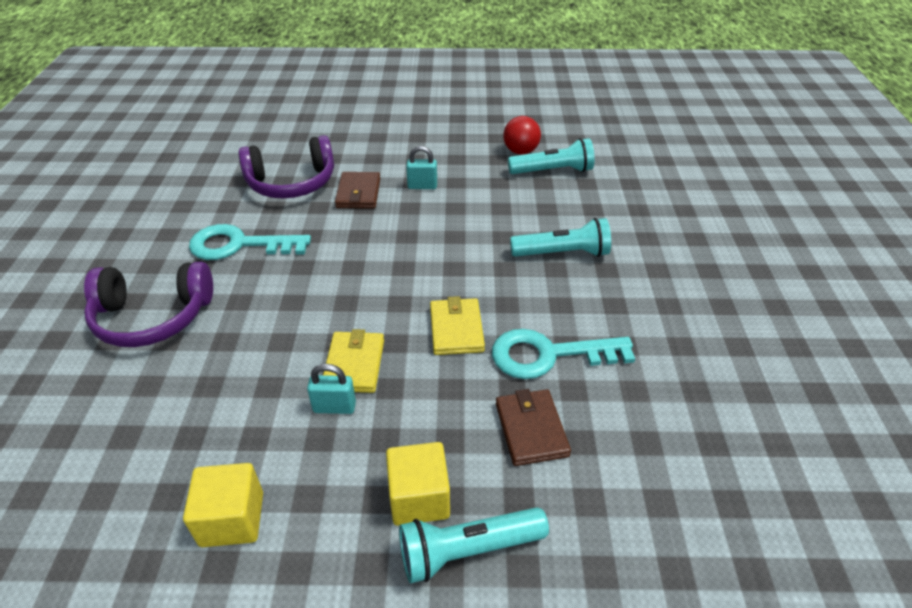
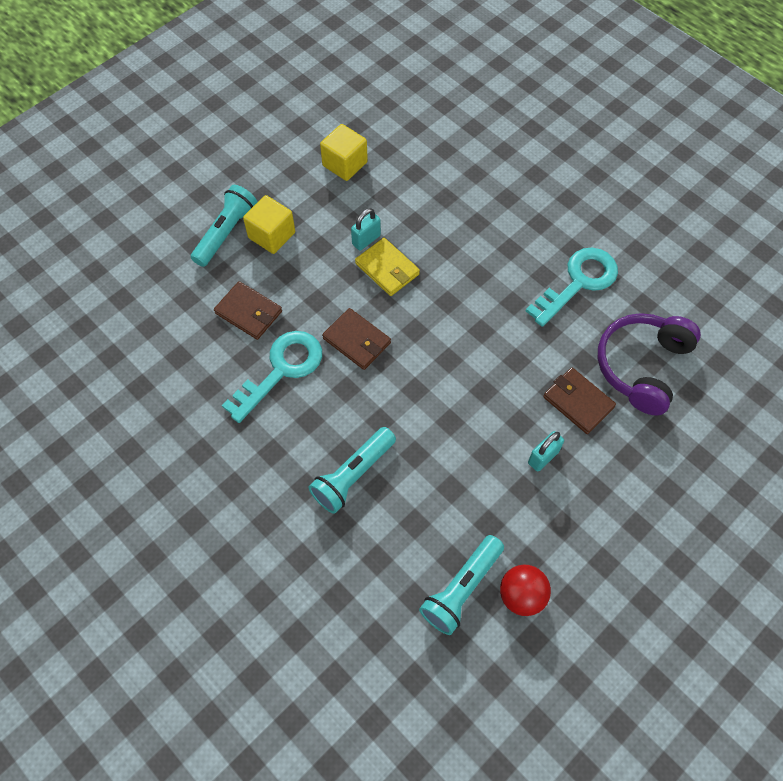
camera: 135 degrees right, 20 degrees up
(153, 316) = (539, 201): purple headphones -> none
(456, 329) = (357, 340): yellow wallet -> brown wallet

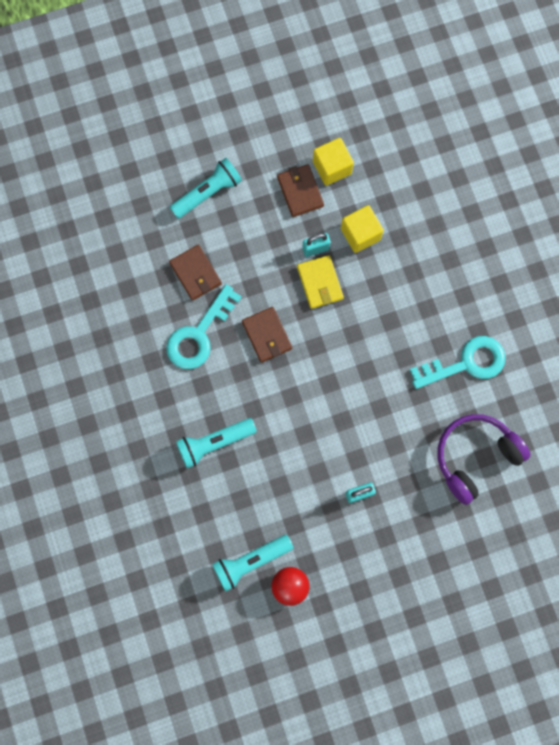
camera: 25 degrees right, 15 degrees up
(272, 235) = (242, 211): yellow cube -> yellow cube (360, 234)
(281, 370) = (199, 334): turquoise key -> turquoise key turned 150 degrees clockwise
(578, 402) = (409, 463): brown wallet -> brown wallet (300, 192)

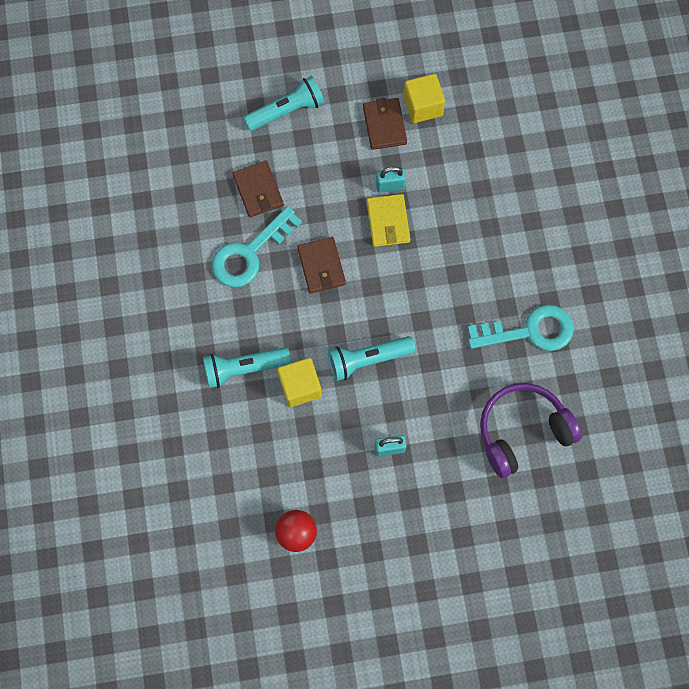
camera: 10 degrees right, 5 degrees down
(251, 561) = (259, 499): turquoise flashlight -> turquoise flashlight (367, 359)
(360, 234) = (440, 179): yellow cube -> yellow cube (300, 386)

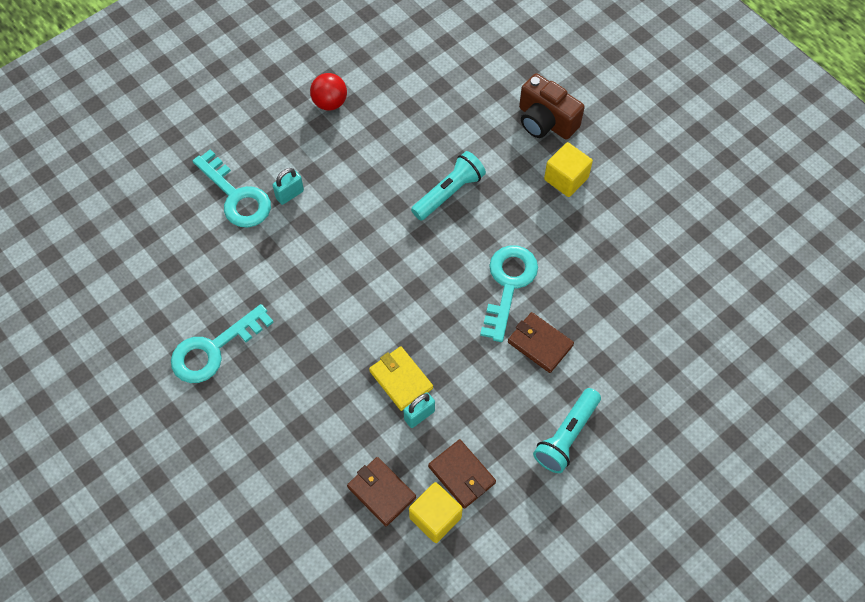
camera: 150 degrees right, 10 degrees down
(107, 393) = (545, 121): none -> brown camera
(300, 386) = (393, 202): yellow cube -> yellow cube (566, 178)
(321, 266) = (437, 307): brown wallet -> brown wallet (381, 492)
(367, 359) = (348, 251): turquoise flashlight -> none
(440, 474) = (236, 196): none -> turquoise key
(522, 431) = (180, 262): purple headphones -> none

